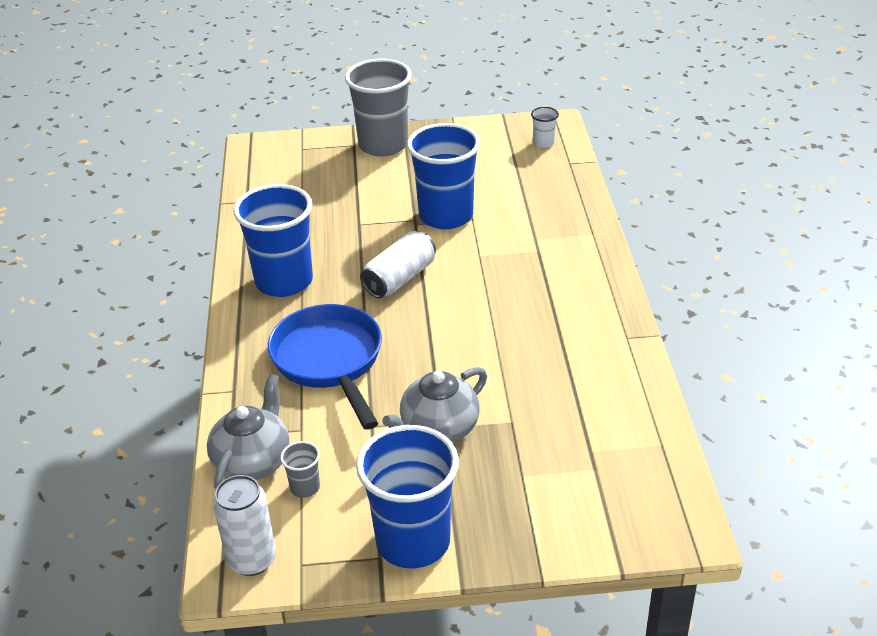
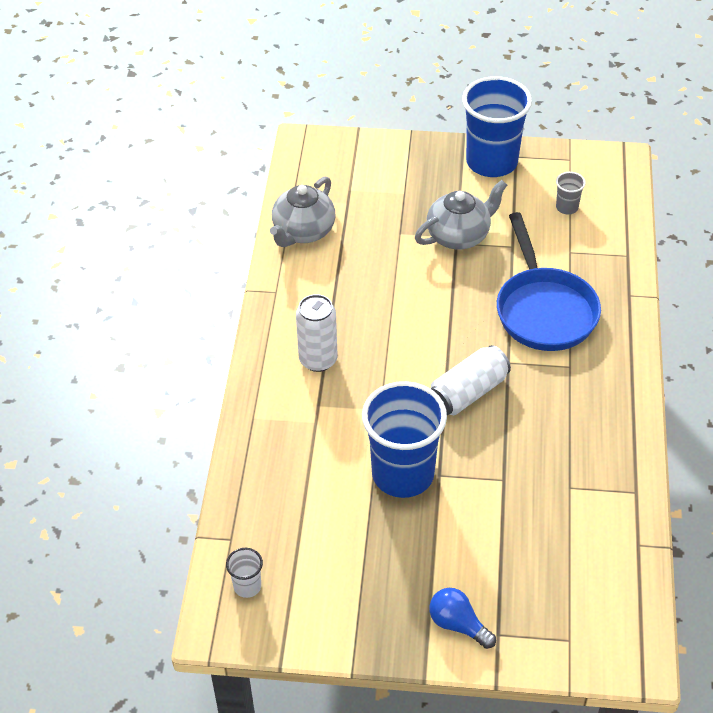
camera: 170 degrees left, 10 degrees up
(252, 560) = (604, 166): white can -> white can (318, 360)
(253, 461) = (607, 232): grey teapot -> grey teapot (303, 231)
(284, 281) = (588, 409): blue cup -> none
(383, 145) = (458, 624): grey cup -> blue light bulb

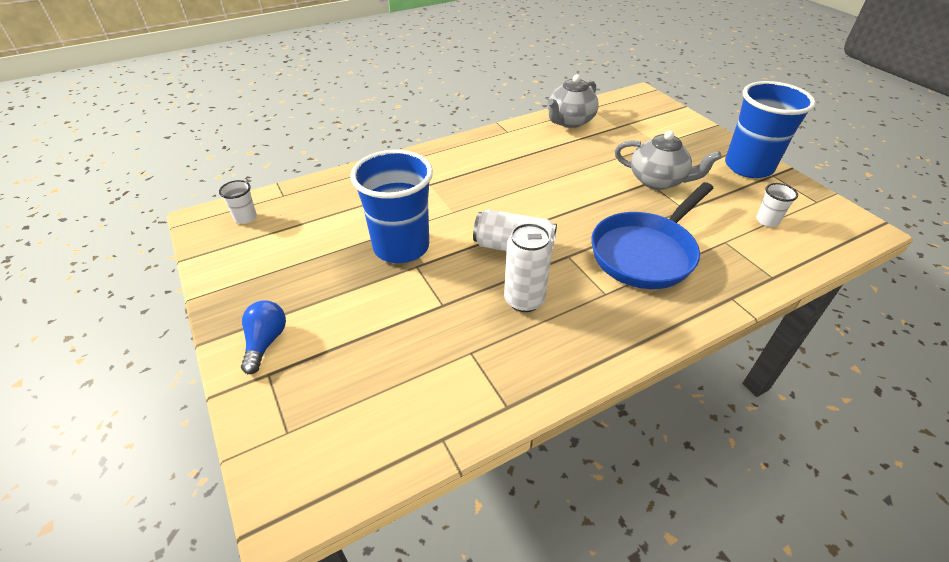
camera: 55 degrees right, 5 degrees down
(303, 231) = (569, 121): grey teapot -> grey teapot turned 45 degrees counterclockwise
(318, 360) = (469, 168): white can -> white can (524, 300)
(567, 207) = (767, 220): grey cup -> white cup

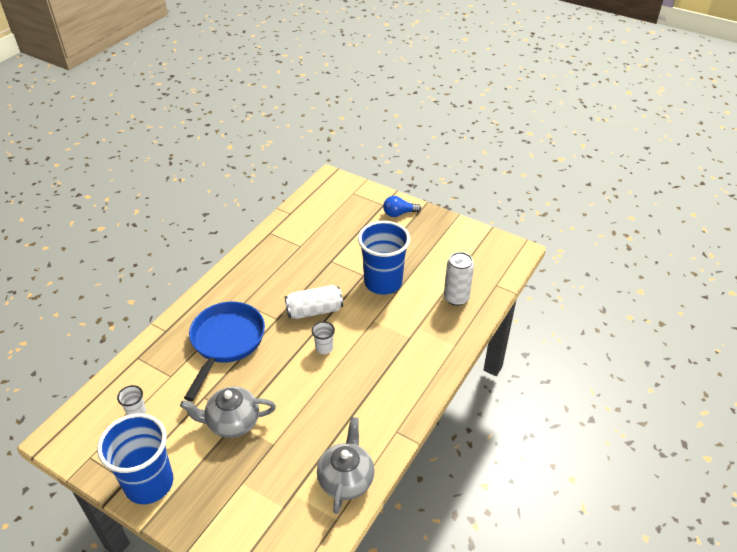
camera: 150 degrees right, 0 degrees up
(245, 218) = (495, 261): white cup -> white cup (324, 348)
(266, 342) = (399, 213): blue light bulb -> blue light bulb turned 105 degrees clockwise
(524, 300) = (288, 280): white can -> white can (456, 298)

